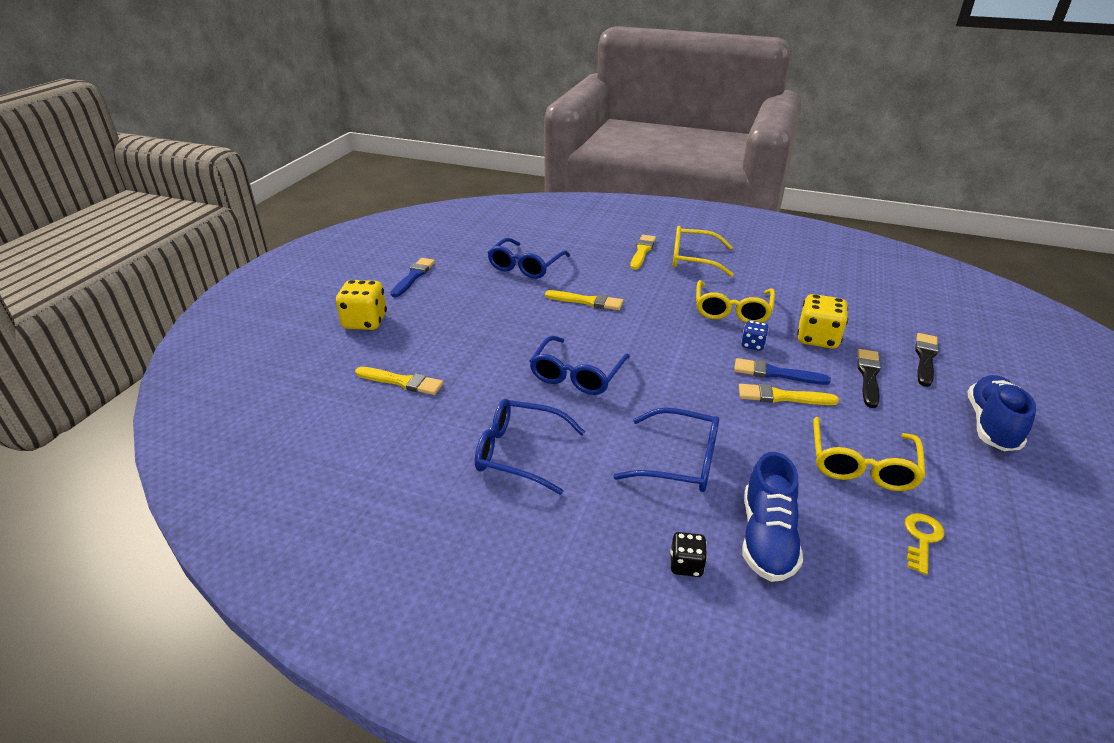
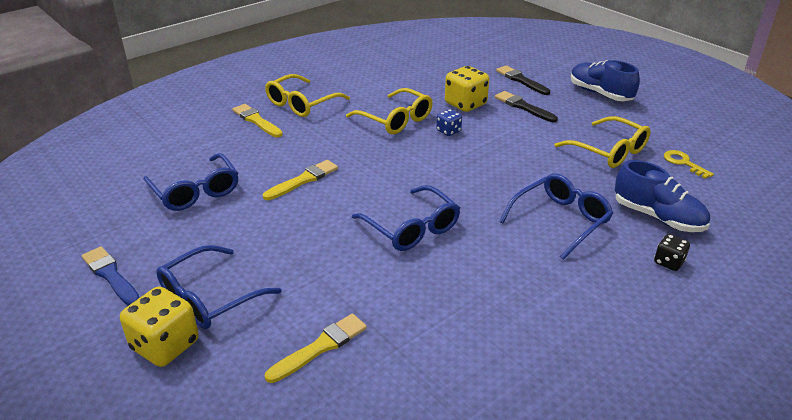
camera: 60 degrees left, 0 degrees up
(518, 452) = (495, 301): blue glasses -> blue glasses (208, 298)
(776, 373) = (491, 138): blue brush -> none
(782, 397) = (519, 147): yellow brush -> none

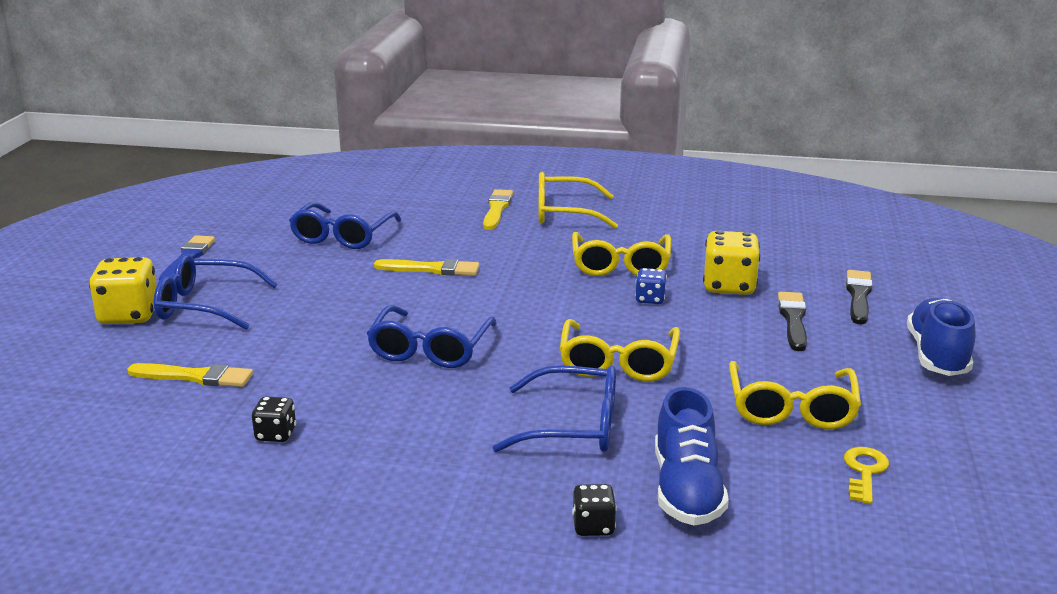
camera: 50 degrees right, 10 degrees down
(450, 340) = (276, 434): none -> black dice
(508, 175) = (618, 363): none -> yellow glasses

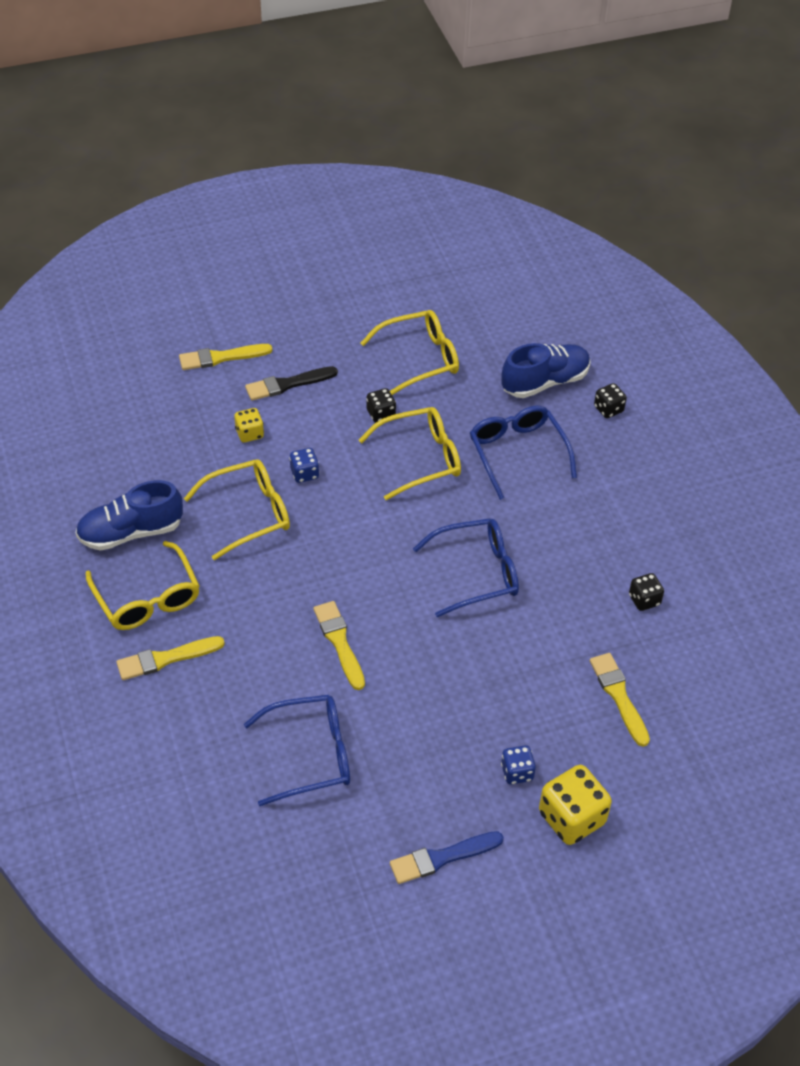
camera: 120 degrees left, 25 degrees up
(204, 305) = (517, 772): blue glasses -> blue dice
(708, 358) = (381, 414): none -> black dice
(729, 286) = (249, 433): yellow dice -> yellow dice, size x0.55
(858, 296) = (221, 357): black brush -> yellow brush
(864, 472) = (469, 315): yellow key -> none
(937, 356) = (297, 305): blue shoe -> blue shoe (131, 532)

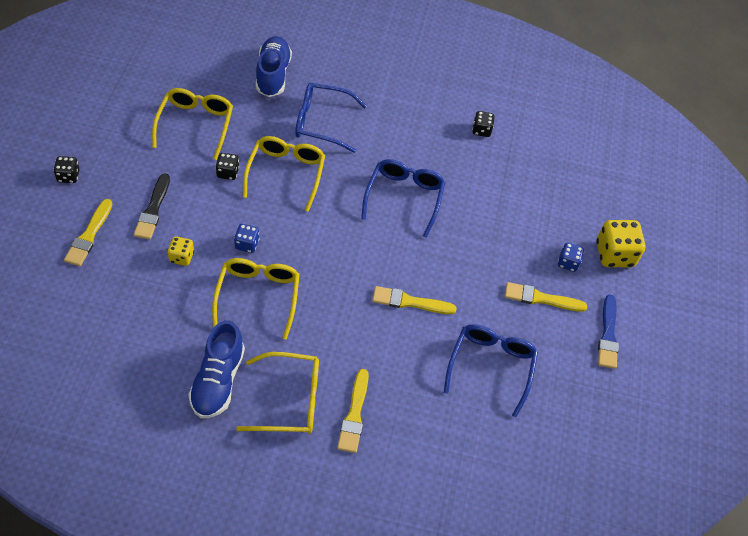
camera: 65 degrees left, 5 degrees up
(608, 409) = (322, 59): black dice -> black dice (68, 176)
(619, 696) = (542, 183): yellow brush -> yellow brush (540, 298)

